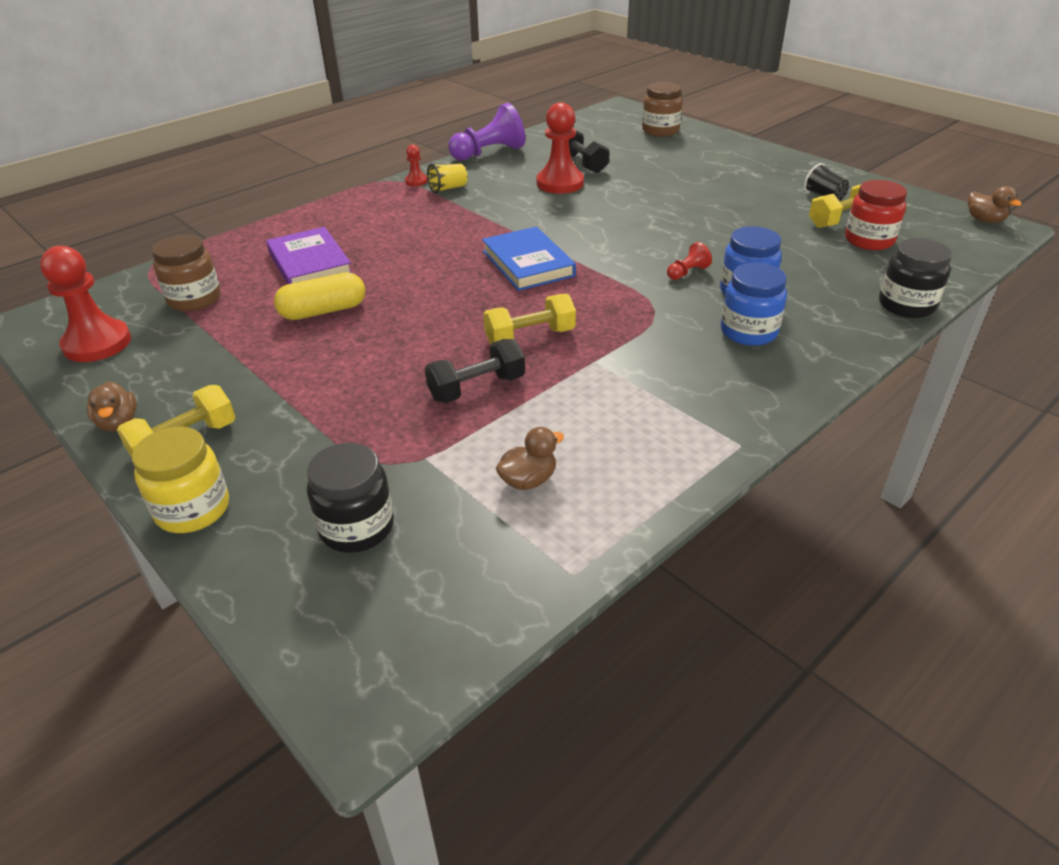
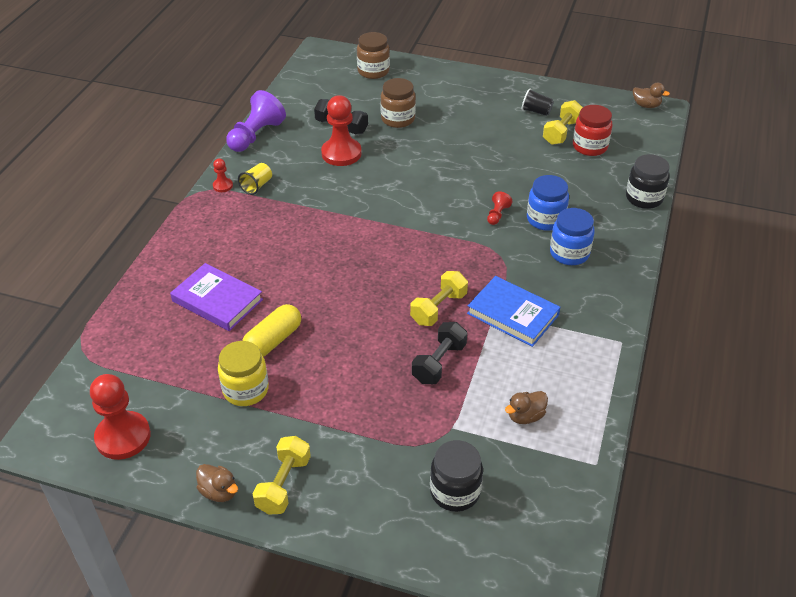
camera: 30 degrees left, 5 degrees up
(193, 509) = (342, 527): yellow jar -> yellow jar (246, 390)
(194, 299) = (158, 367): brown jar -> brown jar (398, 119)
(528, 263) = (383, 243): blue book -> blue book (513, 314)
(528, 480) = (525, 416): brown duck -> brown duck turned 150 degrees counterclockwise

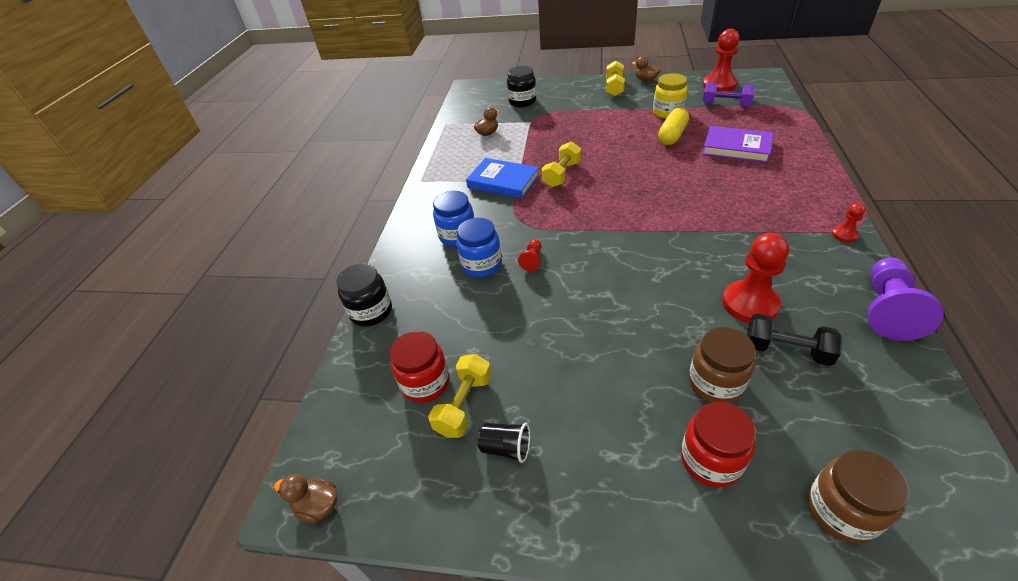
camera: 175 degrees right, 0 degrees up
(158, 384) = (726, 105): none -> purple dumbbell
(257, 186) = (807, 242): yellow cup -> none
(423, 92) = (711, 460): none -> red jar
(439, 363) = (550, 146): black dumbbell -> none

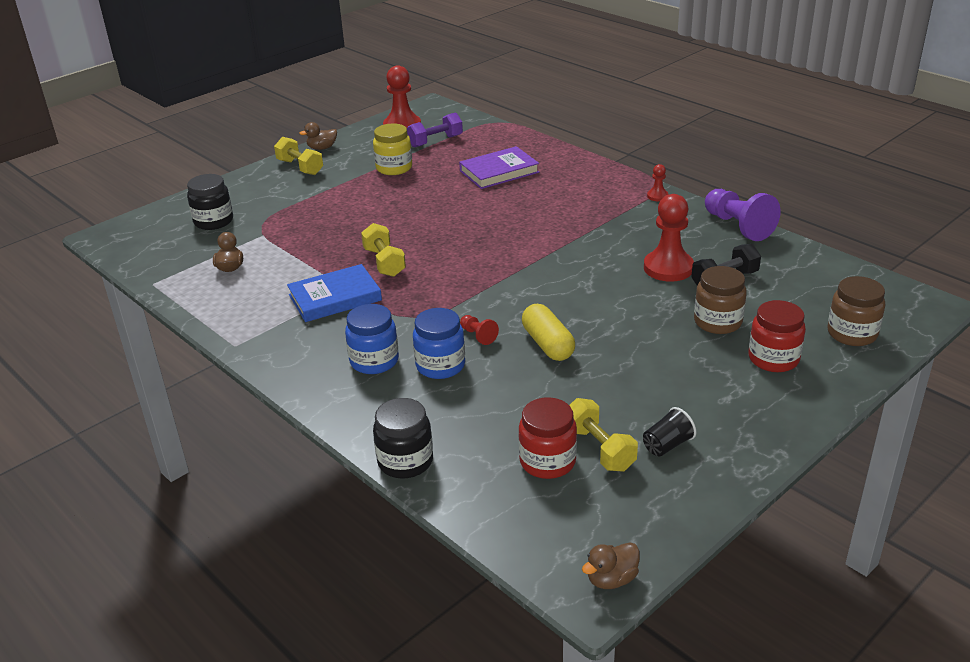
camera: 55 degrees left, 10 degrees down
(672, 135) = (430, 185): yellow capsule -> yellow capsule (548, 344)

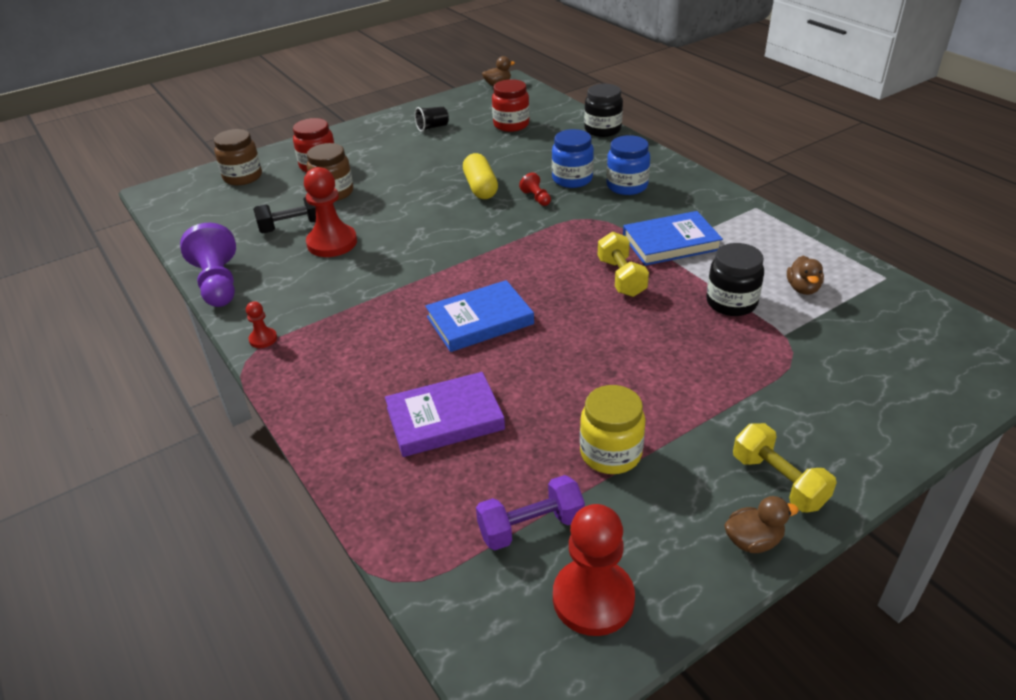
camera: 170 degrees left, 5 degrees up
(213, 221) = (867, 366): black jar -> black jar (731, 302)
(497, 222) = (480, 320): none -> blue book
(599, 449) = (476, 128): yellow dumbbell -> none

